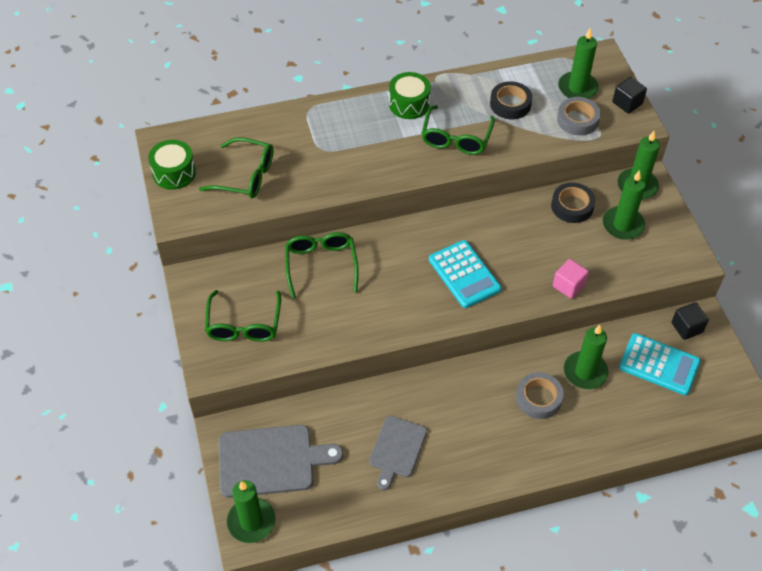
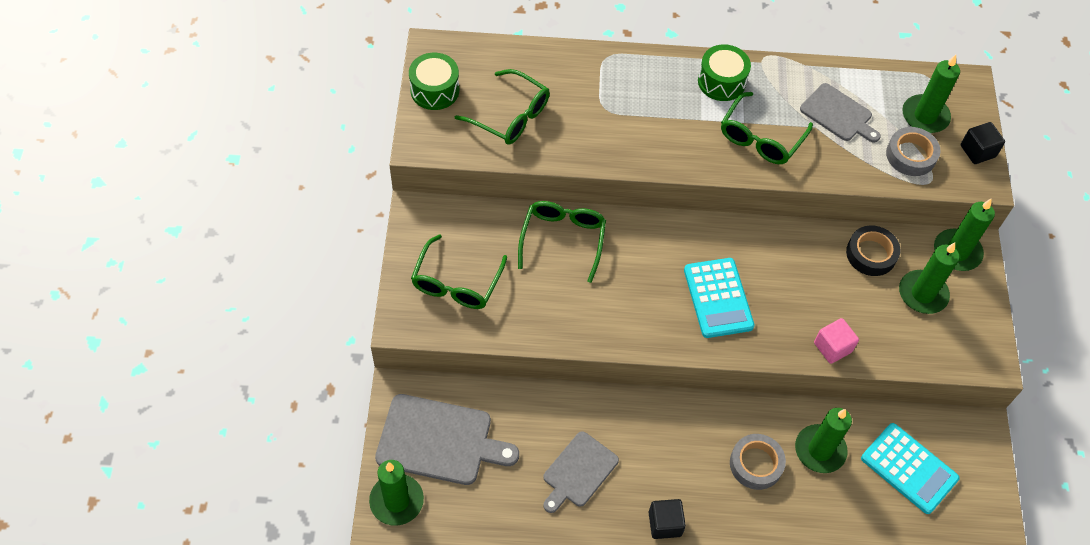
camera: 15 degrees right, 5 degrees up
(510, 104) = (838, 114): black tape -> grey cutting board
(686, 327) = (958, 435): black cube -> black cube (664, 524)

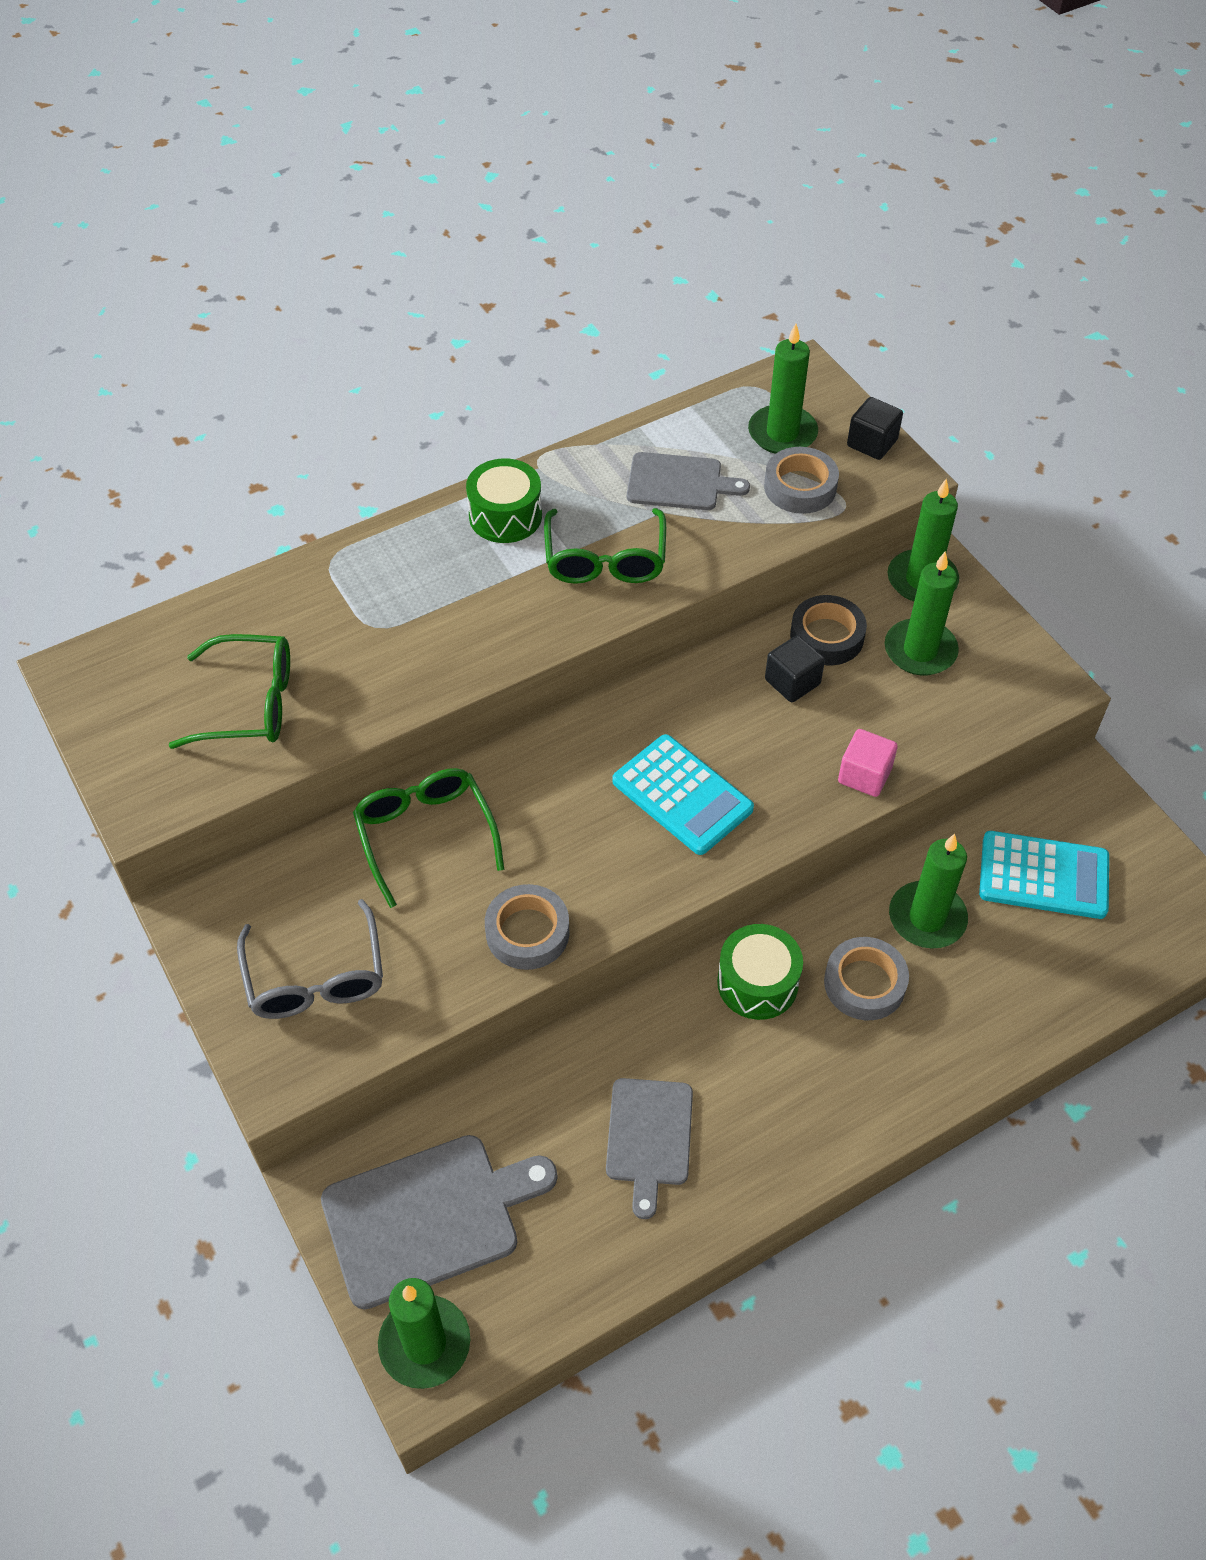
camera: 30 degrees left, 5 degrees down
(435, 90) = (113, 725): green drum -> green drum (757, 983)
(456, 283) = (315, 977): green glasses -> grey glasses
(580, 324) = (527, 932): none -> grey tape
(664, 524) = (808, 1134): black cube -> black cube (792, 682)

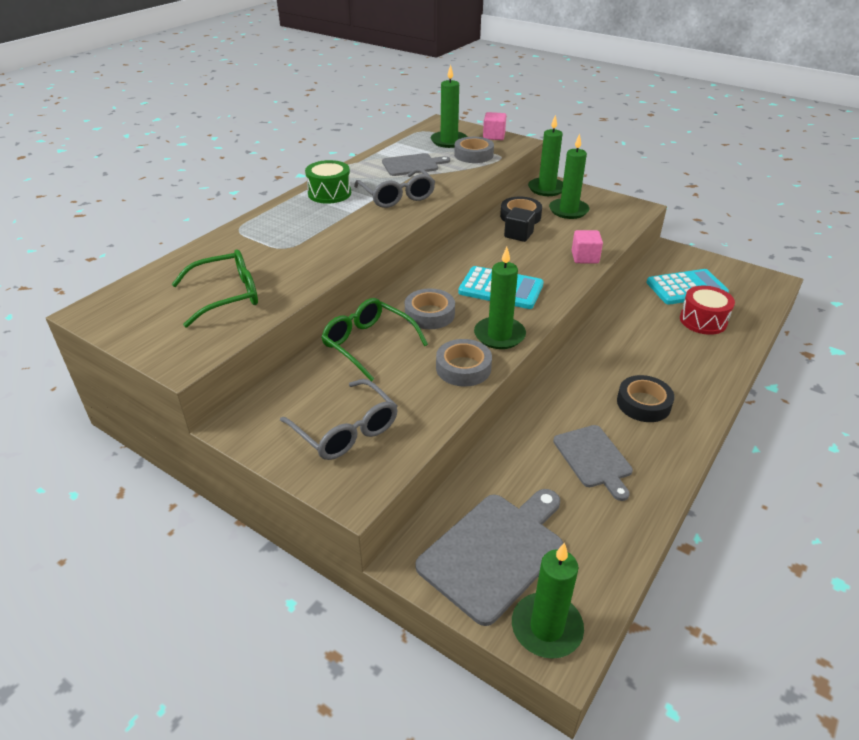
camera: 25 degrees left, 15 degrees down
(605, 560) = (397, 196): green glasses -> grey glasses
(757, 983) = (591, 370): green drum -> none
(790, 1076) = (643, 403): none -> black tape
(864, 983) = (644, 353): grey tape -> grey tape (429, 314)
(872, 443) = (494, 136): black cube -> pink cube
(927, 918) = (649, 318): green candle -> green candle (499, 335)
(1013, 956) = (703, 320): none -> red drum

